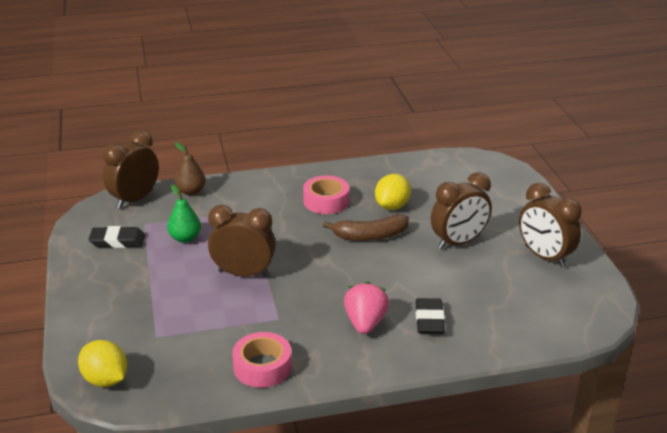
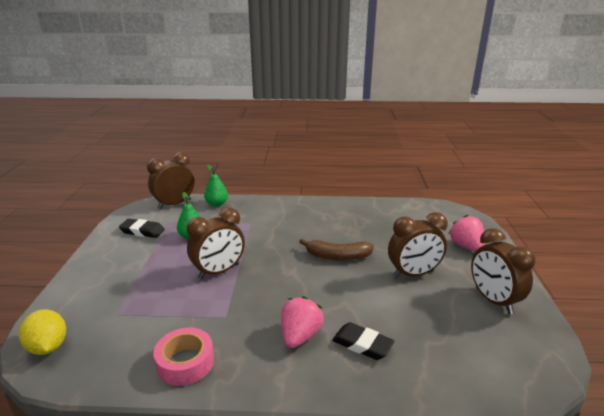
camera: 15 degrees right, 5 degrees down
(191, 191) = (217, 204): brown pear -> green pear
(243, 273) = (219, 271): brown clock -> brown clock turned 120 degrees clockwise
(326, 201) = (313, 224): pink tape -> none
(392, 206) = (365, 235): yellow lemon -> none
(429, 320) = (362, 344): black eraser -> black eraser turned 75 degrees counterclockwise
(506, 203) = (466, 246): none -> pink strawberry

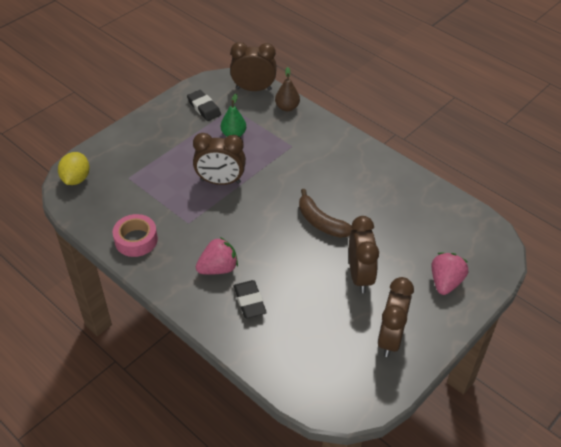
camera: 40 degrees right, 20 degrees up
(217, 204) = (287, 107): green pear -> brown pear
(413, 274) = (360, 276): brown clock -> brown clock turned 120 degrees counterclockwise

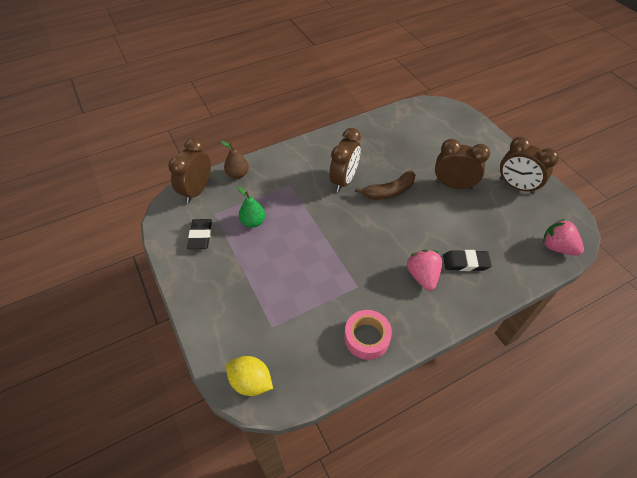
camera: 70 degrees left, 5 degrees up
(204, 108) = (200, 236): black eraser -> black eraser turned 75 degrees counterclockwise
(220, 181) = (313, 248): brown clock -> brown clock (344, 180)
(445, 282) = (469, 142): pink strawberry -> pink strawberry (557, 247)

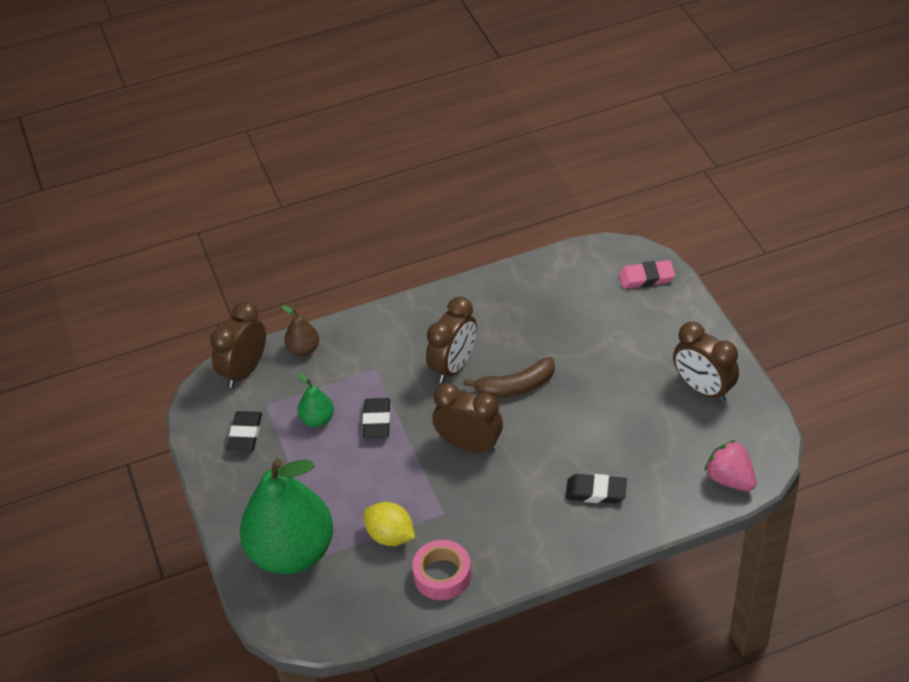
camera: 10 degrees right, 5 degrees down
(244, 326) = (291, 552): none -> green pear
(251, 382) = (293, 614): yellow lemon -> yellow lemon (390, 536)
(296, 220) = (377, 421): none -> black eraser
(422, 276) = (532, 505): pink strawberry -> none
(453, 185) = (610, 382): brown clock -> brown clock (469, 445)
(456, 120) = (646, 277): none -> pink eraser

